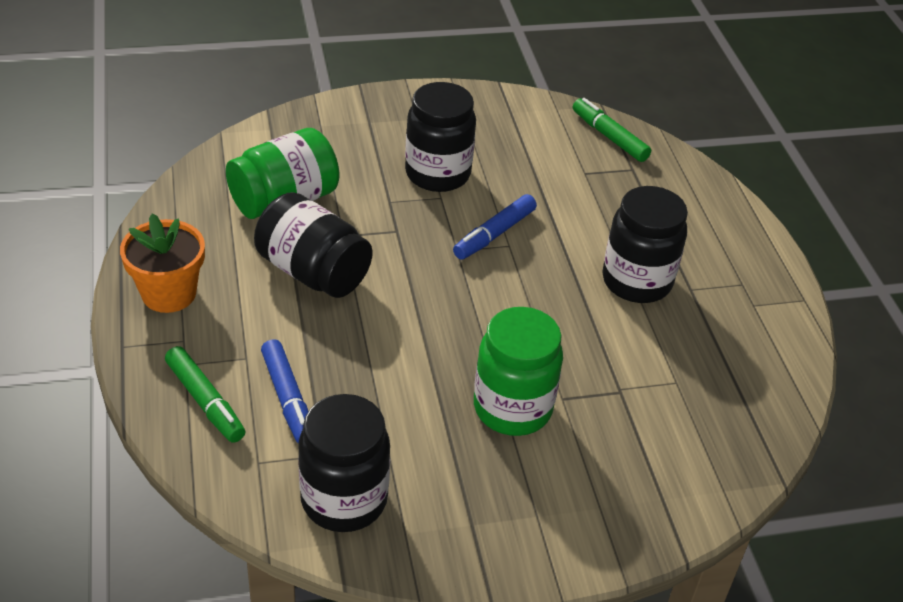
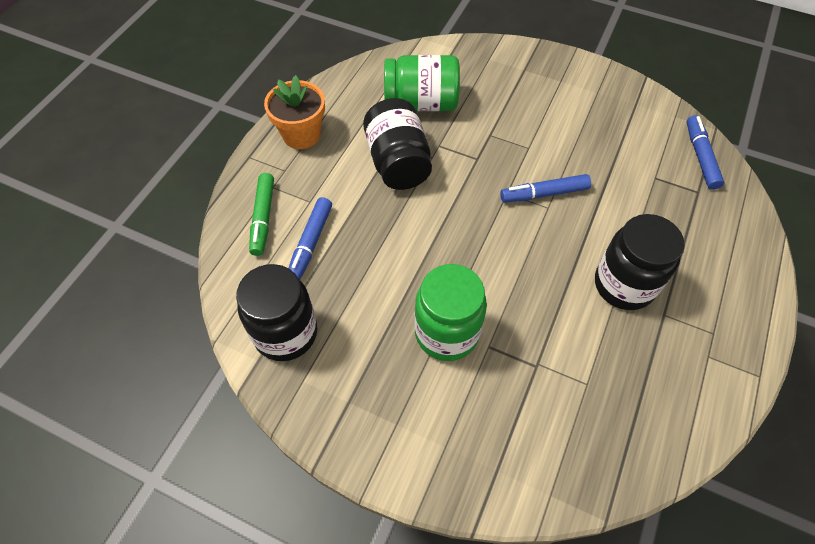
camera: 40 degrees right, 15 degrees up
(437, 174) = (541, 129): black jar -> none
(609, 136) = (700, 157): green marker -> blue marker

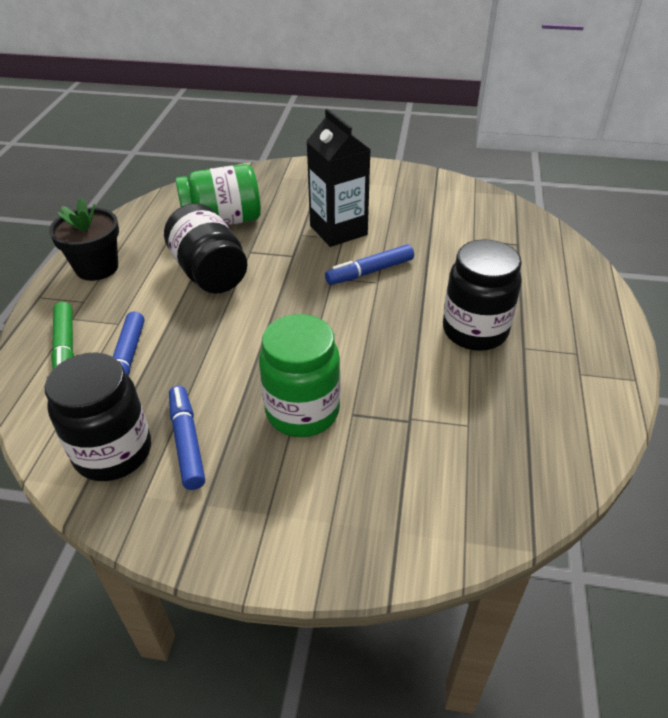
camera: 15 degrees left, 15 degrees down
(301, 135) = (97, 267): orange flower pot -> black flower pot
(527, 137) = (338, 230): none -> black carton
(700, 157) = (509, 217): blue marker -> blue marker (187, 442)

